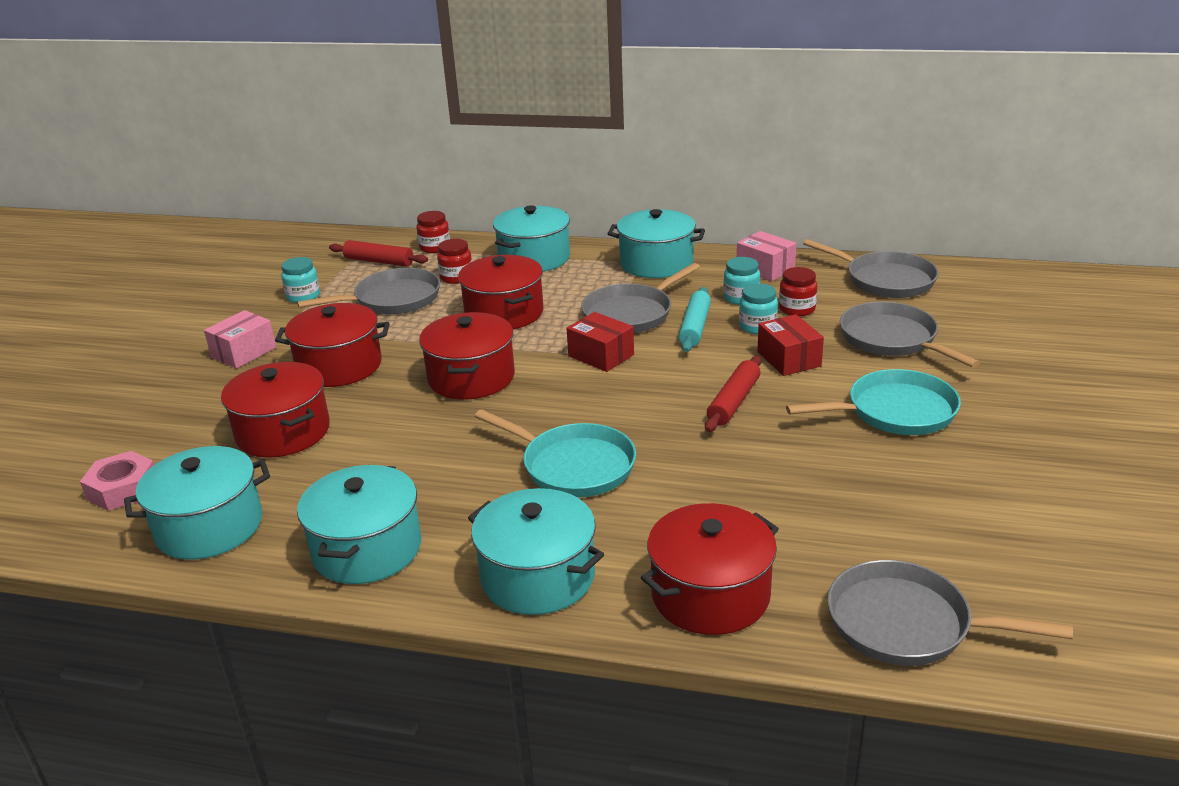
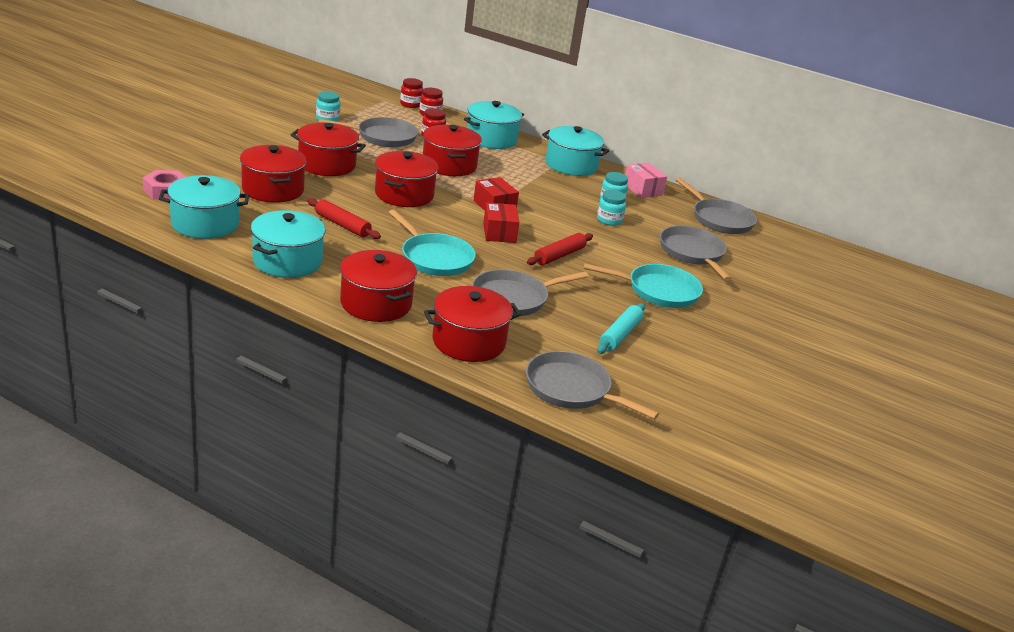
camera: 10 degrees right, 0 degrees up
(244, 352) = (273, 140): pink box -> none
(379, 261) = (388, 112): red rolling pin -> red rolling pin (342, 225)
(538, 576) = (376, 303): turquoise pot -> red pot
(631, 313) = (531, 189): grey pan -> grey pan (513, 298)
(695, 327) = (567, 209): turquoise rolling pin -> turquoise rolling pin (620, 335)
(789, 359) = (614, 244): red box -> red box (499, 233)
(797, 309) = (644, 218): red jar -> red jar (411, 104)

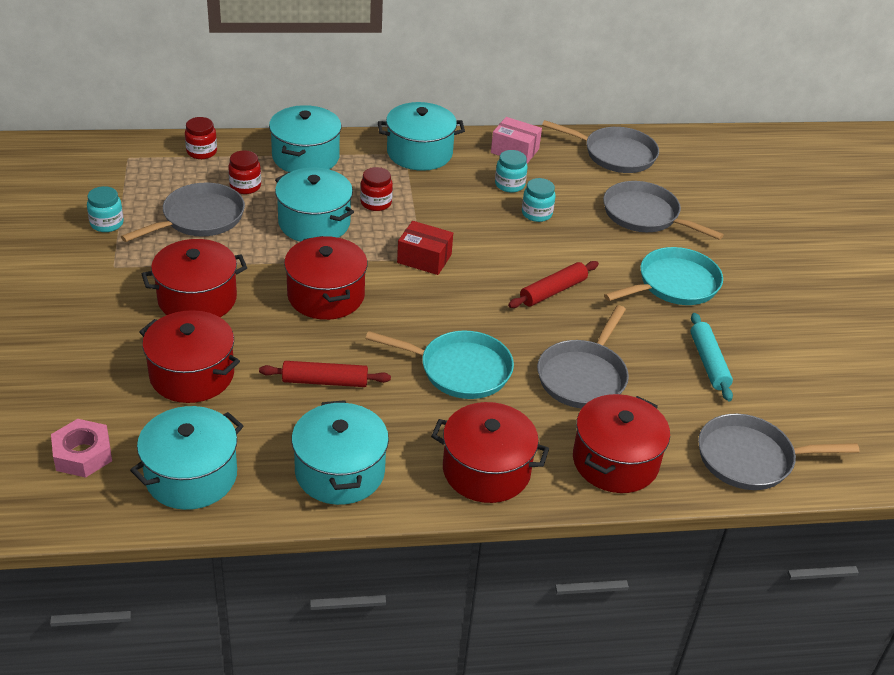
camera: 35 degrees left, 10 degrees up
(411, 104) = (163, 147): red jar -> red jar (376, 203)
(449, 165) = (314, 223): red pot -> turquoise pot
(499, 233) = (471, 294): red box -> none
(559, 255) = (553, 291): red rolling pin -> red rolling pin turned 45 degrees clockwise

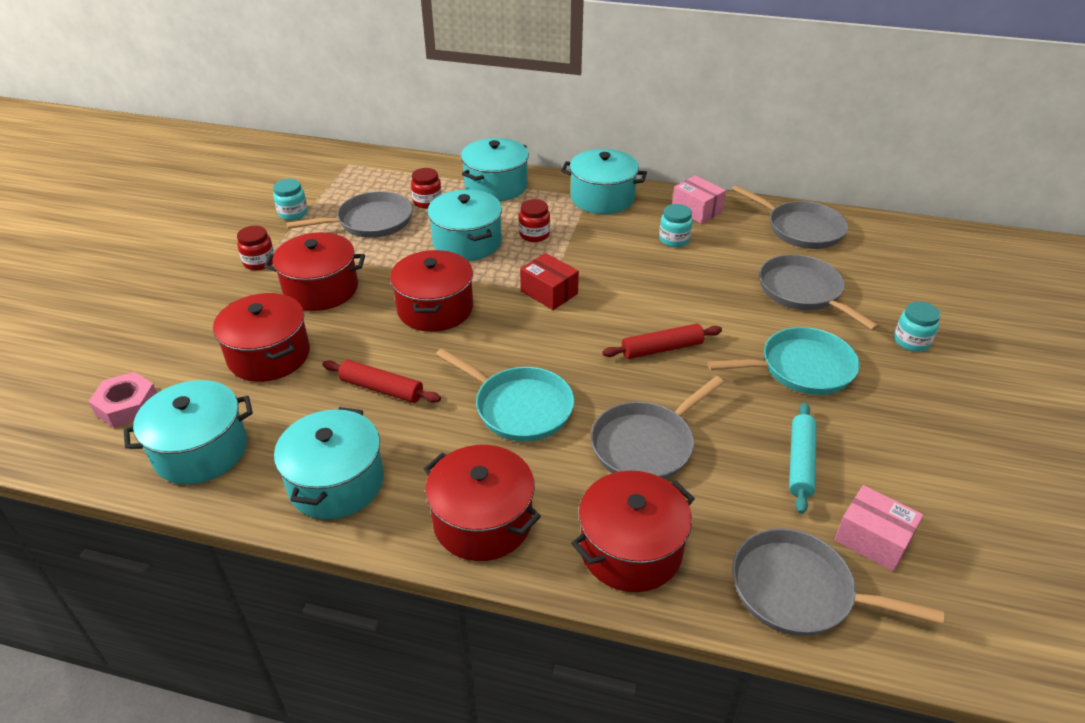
camera: 25 degrees right, 0 degrees up
(201, 152) = (410, 169): red jar -> red jar (259, 262)
(536, 213) = (687, 271): turquoise jar -> turquoise jar (911, 341)
(785, 408) = (872, 539): none -> pink box

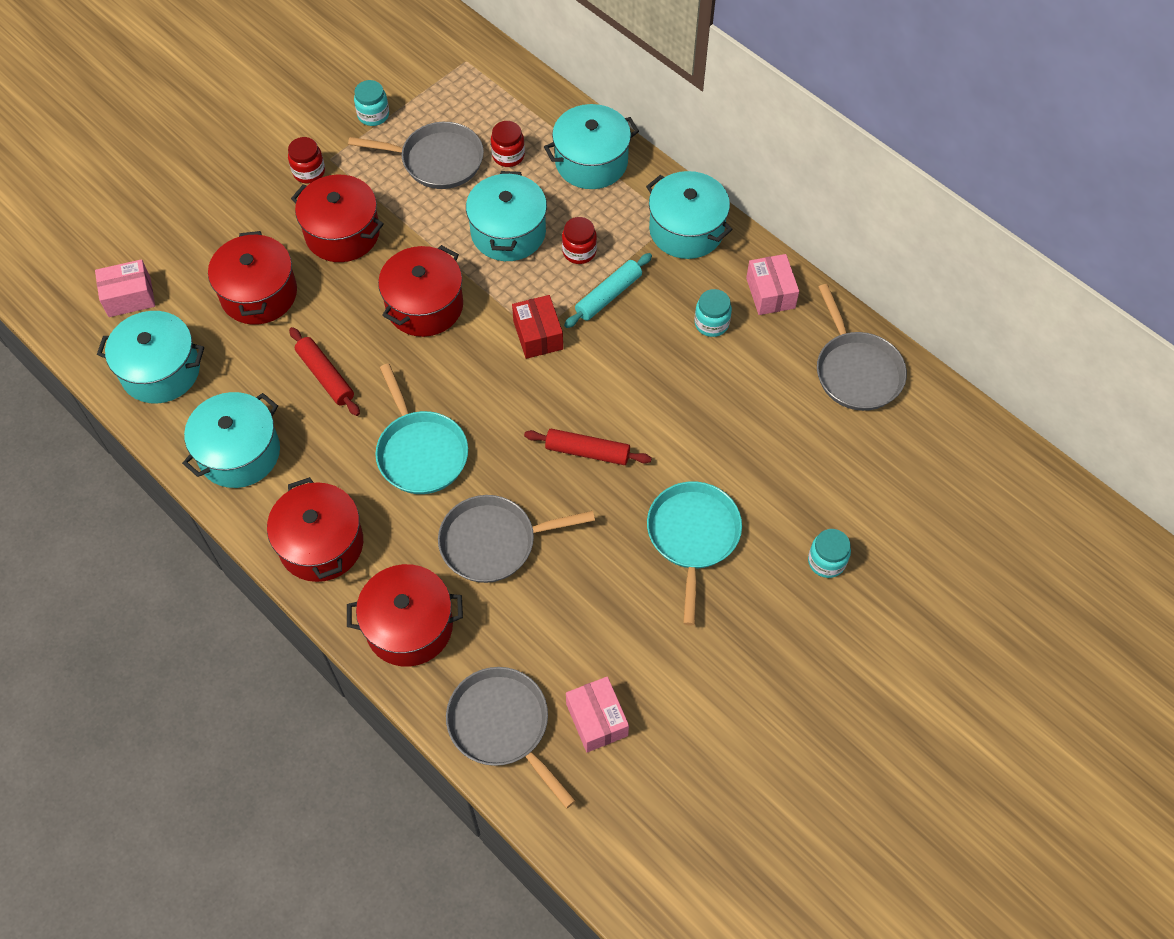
camera: 30 degrees right, 20 degrees up
(127, 406) = (129, 297): pink nut -> pink box
(800, 462) = (604, 626): turquoise rolling pin -> turquoise rolling pin (608, 295)
(801, 368) = (693, 536): turquoise pan -> turquoise pan turned 105 degrees counterclockwise
(803, 292) = (779, 453): grey pan -> none

